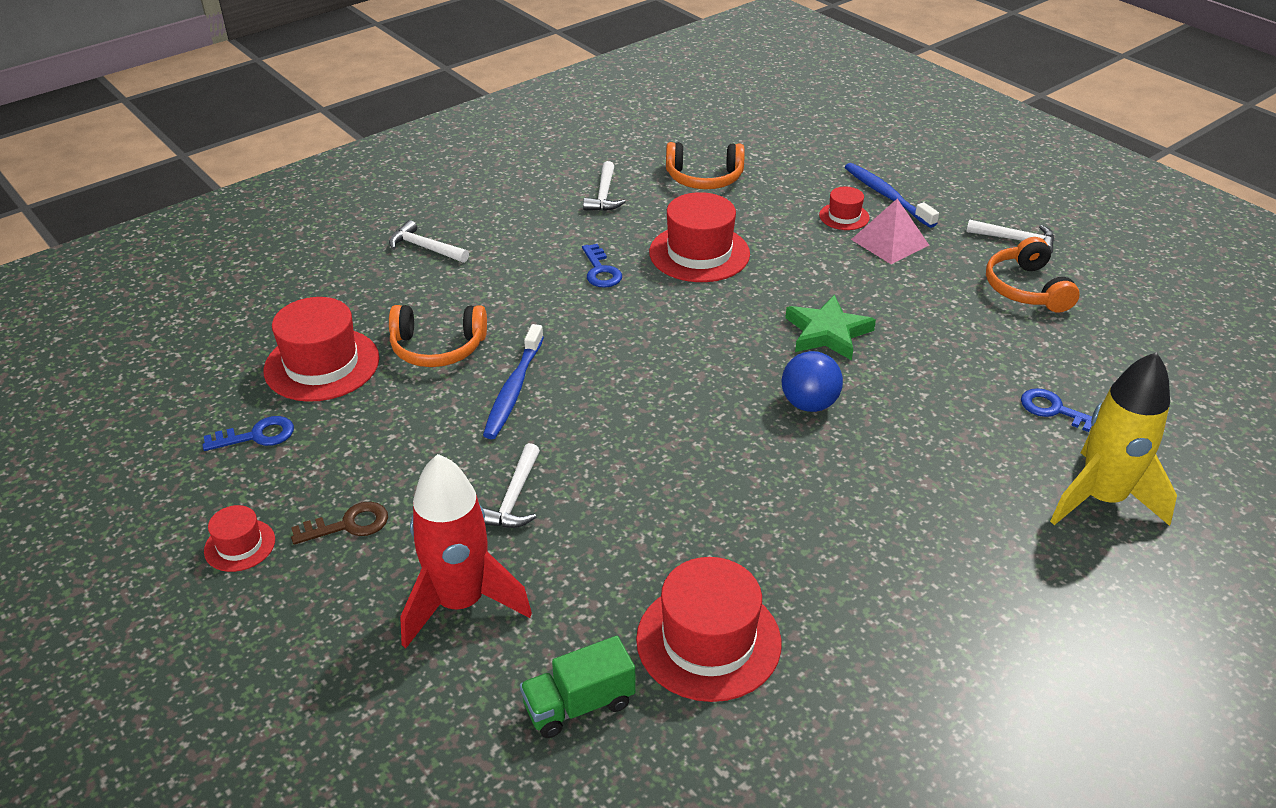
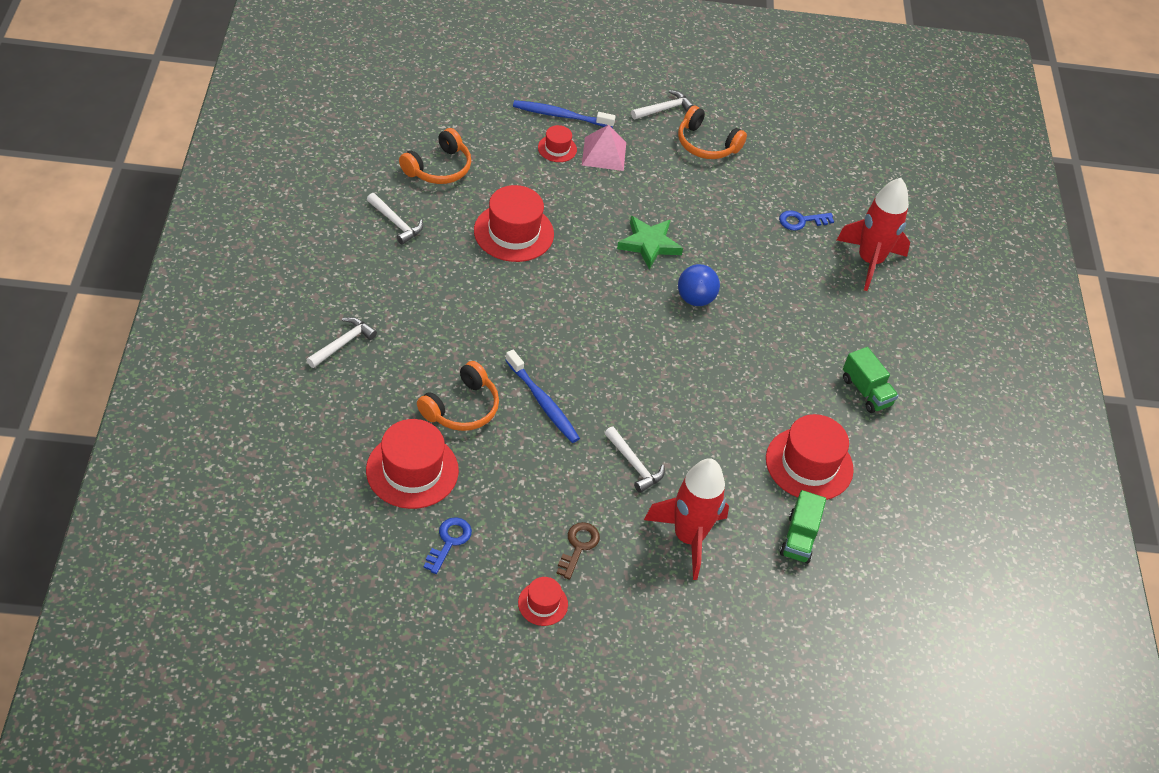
camera: 55 degrees left, 10 degrees up
(425, 248) = (343, 343): white hammer -> white hammer turned 150 degrees clockwise
(600, 271) = (476, 285): blue key -> none
(899, 622) = (866, 391): none -> green truck
(1101, 499) = (869, 261): yellow rocket -> red rocket

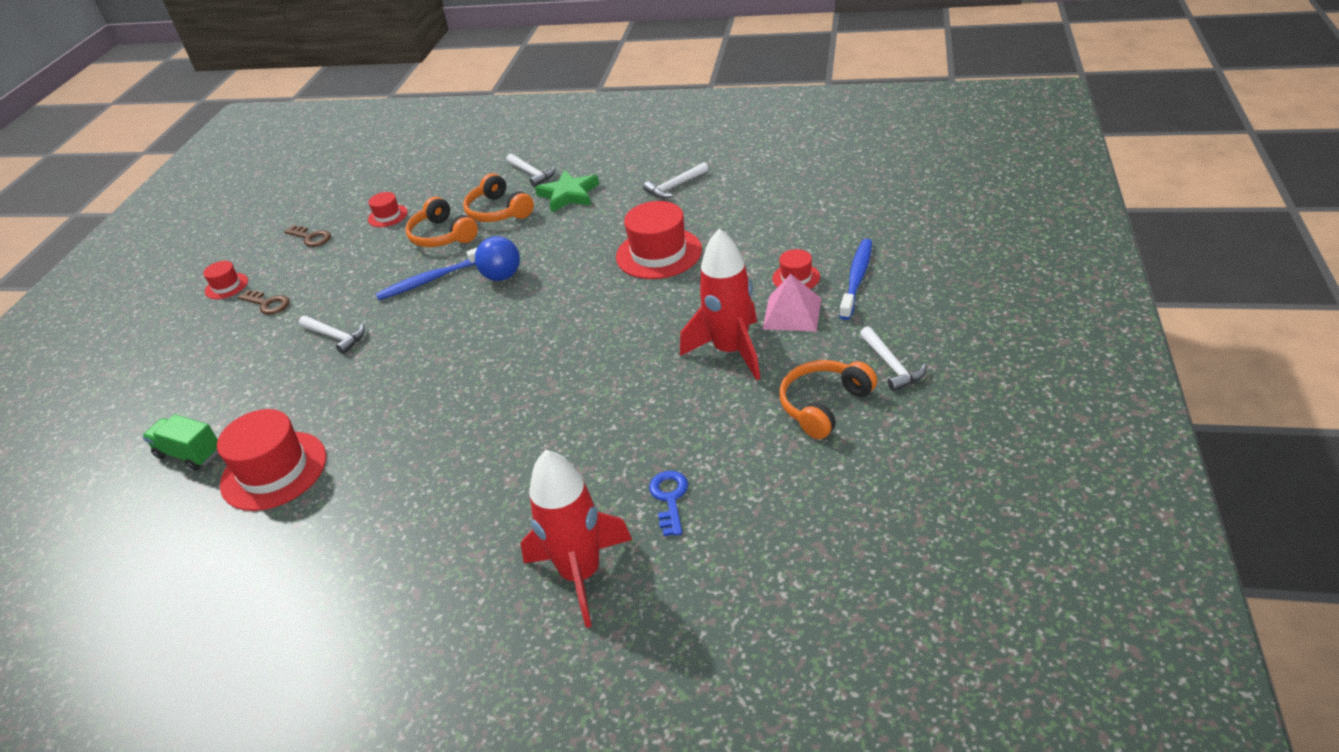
camera: 110 degrees right, 10 degrees down
(412, 470) = (387, 216): red hat -> red hat, size x0.52
(438, 168) = (755, 203): orange headphones -> orange headphones (498, 211)
(449, 541) = (311, 238): blue key -> brown key
(634, 465) = (336, 337): white hammer -> white hammer turned 120 degrees counterclockwise
(649, 244) = (634, 349): green star -> green star (568, 195)
(688, 538) = (237, 371): red rocket -> red rocket (730, 351)
(695, 299) = (541, 385): blue ball -> blue ball (502, 276)
(866, 391) = (352, 539): green truck -> none

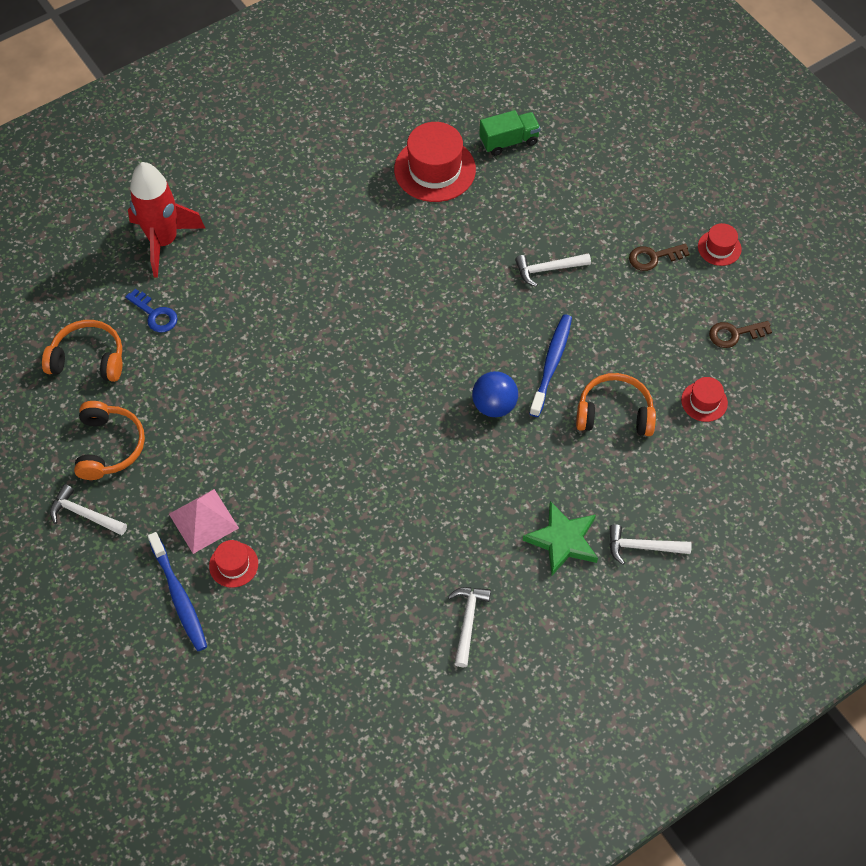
camera: 130 degrees right, 20 degrees up
(498, 211) = (603, 475): orange headphones -> orange headphones (88, 359)
(659, 253) = (385, 518): red hat -> none
(730, 351) = (220, 451): red rocket -> none

